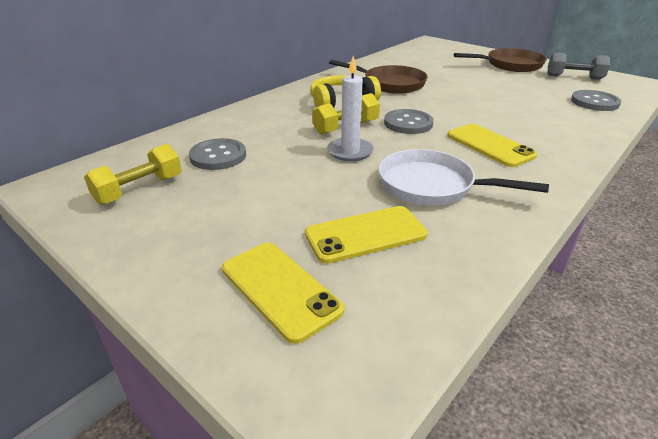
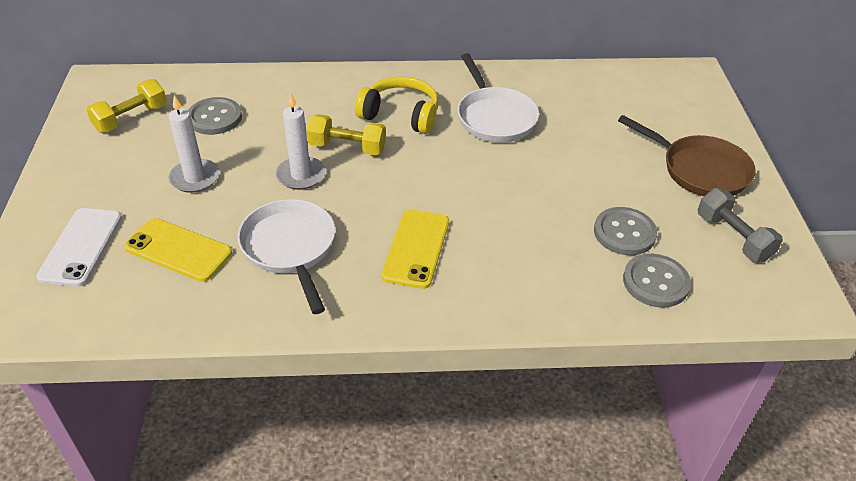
camera: 45 degrees right, 10 degrees up
(139, 189) = (131, 118): yellow dumbbell -> yellow dumbbell turned 45 degrees counterclockwise
(279, 191) = (195, 178): none -> white candle
(280, 289) = (81, 247): yellow phone -> white phone
(390, 84) = (494, 117): brown pan -> white pan
(408, 123) = (403, 177): grey button -> grey button (624, 233)

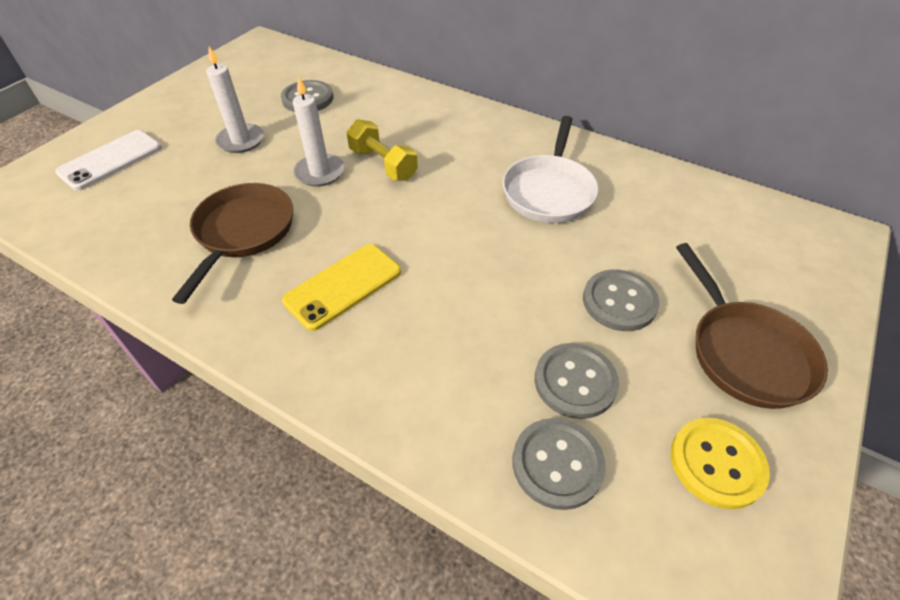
camera: 35 degrees right, 5 degrees up
(131, 118) = (251, 77): yellow dumbbell -> none
(178, 250) = (165, 193): yellow phone -> none
(290, 248) = (243, 232): white pan -> brown pan
(400, 115) = (460, 154): yellow headphones -> none
(607, 173) = (619, 302): none -> grey button
(733, 237) = (716, 463): grey dumbbell -> yellow button

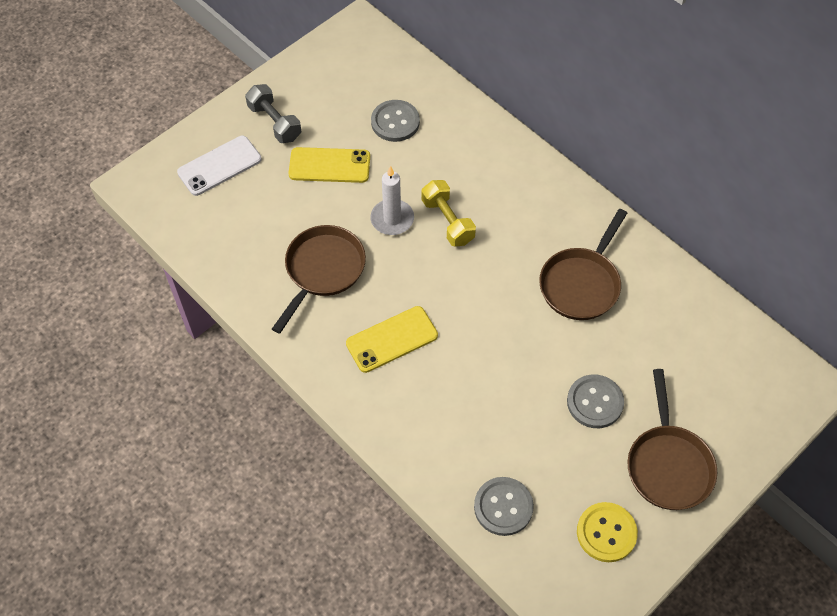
camera: 15 degrees right, 10 degrees up
(176, 117) = (274, 122): none -> grey dumbbell
(241, 141) = (329, 165): white candle -> yellow phone
(549, 191) = (581, 284): white pan -> brown pan
(575, 382) = (536, 456): grey button -> none

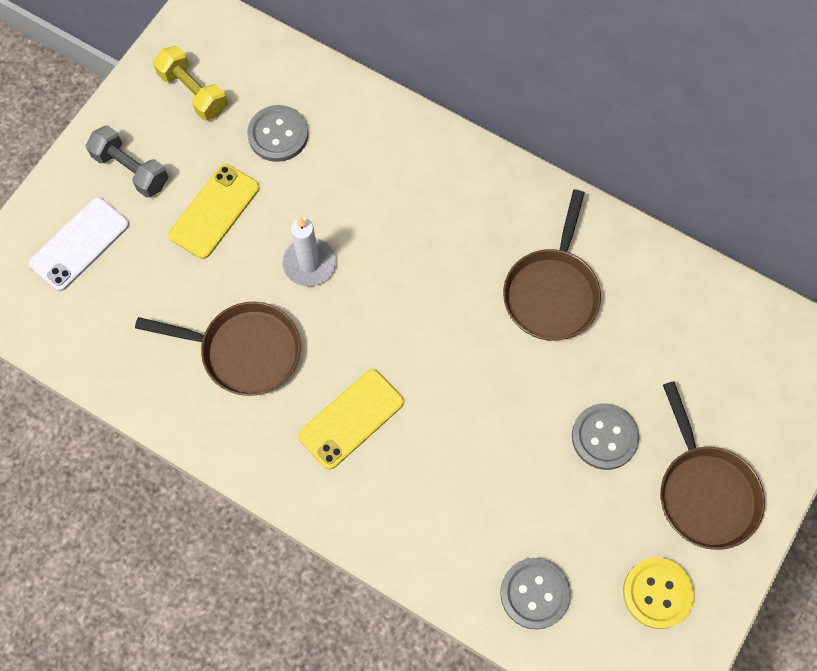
camera: 15 degrees left, 10 degrees up
(322, 270) = (244, 351): brown pan -> brown pan turned 90 degrees clockwise
(329, 165) = (214, 211): yellow phone -> yellow phone turned 45 degrees counterclockwise
(447, 221) = (376, 250): yellow dumbbell -> yellow dumbbell (193, 92)

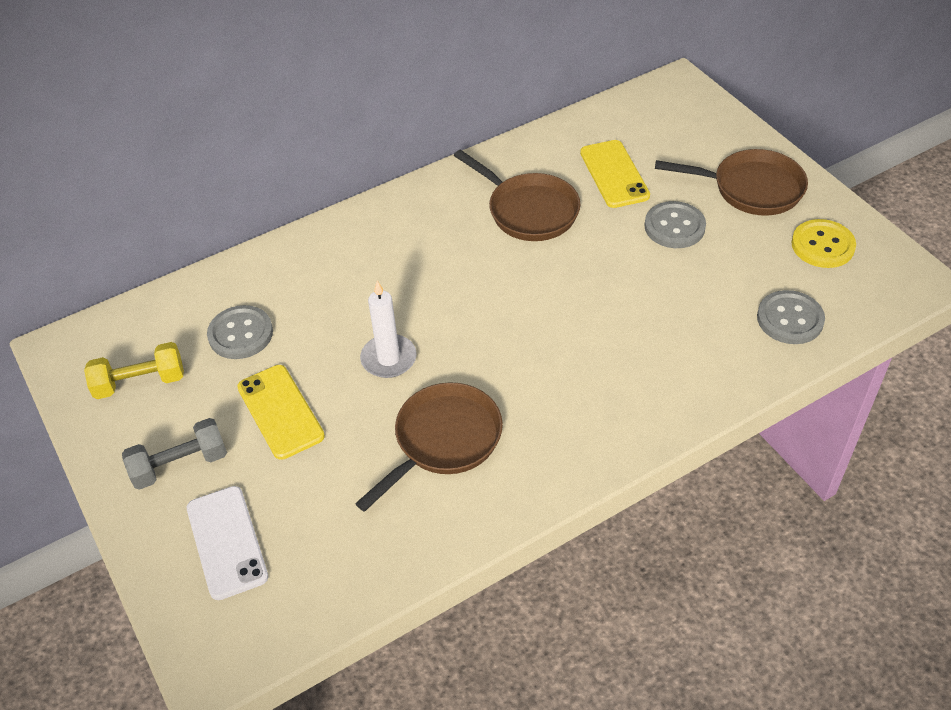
camera: 60 degrees left, 20 degrees down
(351, 419) = (562, 384): yellow phone -> yellow phone (614, 174)

